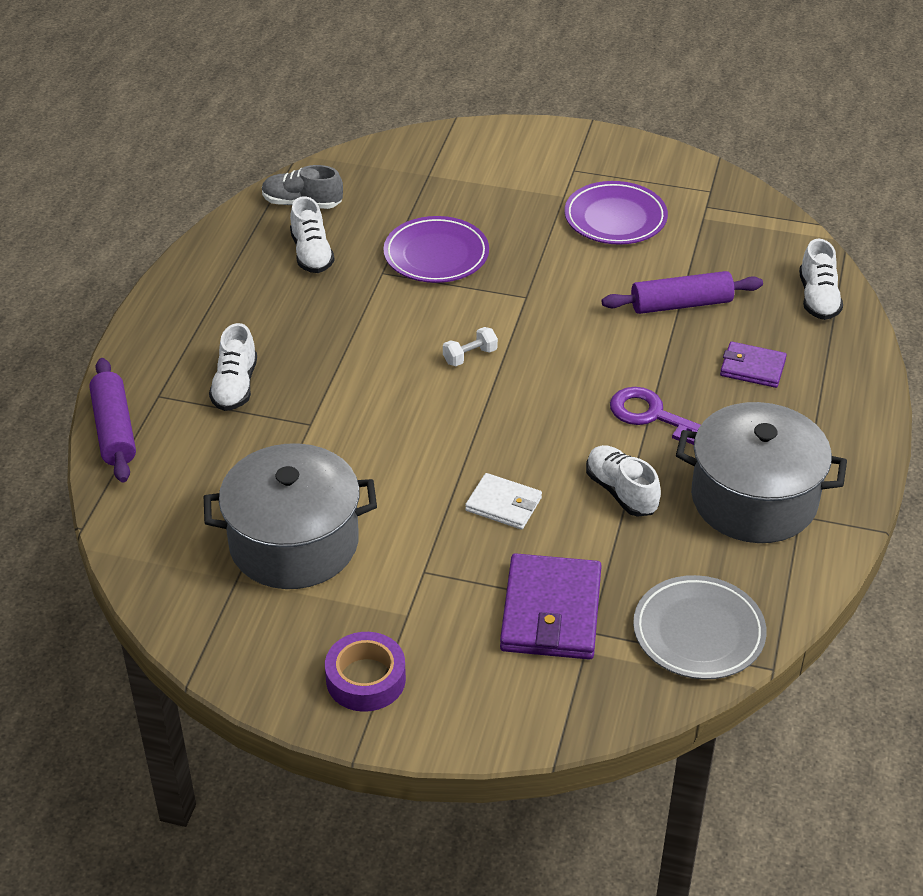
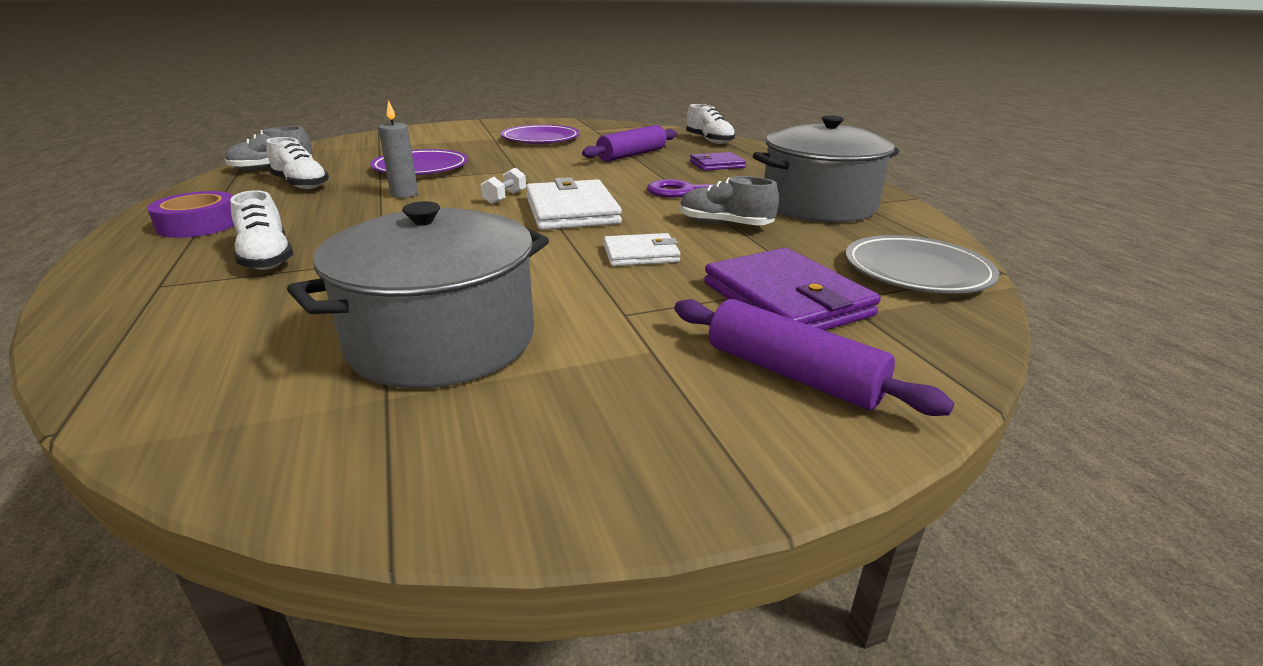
camera: 35 degrees left, 15 degrees down
(114, 430) = (95, 324): purple rolling pin -> purple rolling pin (792, 374)
(366, 679) = (679, 426): purple tape -> purple tape (199, 224)
(388, 311) = (404, 194): none -> grey candle
(509, 407) = (571, 211): none -> white wallet
(621, 492) = (724, 224): white shoe -> grey shoe

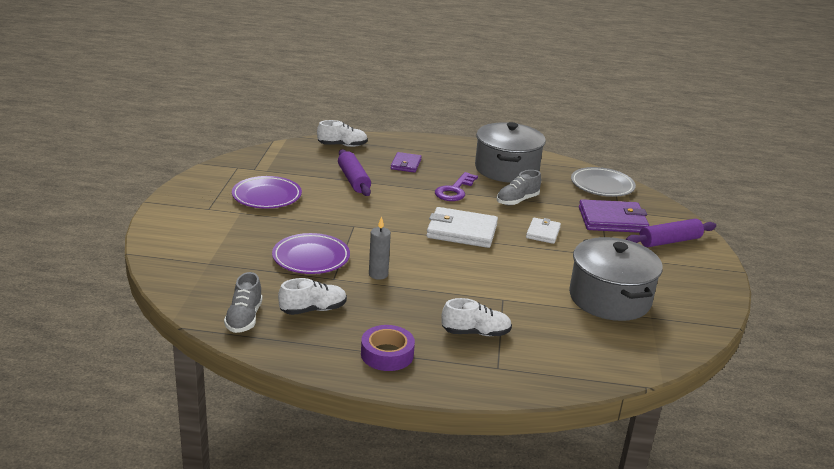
camera: 65 degrees left, 0 degrees up
(505, 198) = (418, 244): white dumbbell -> none

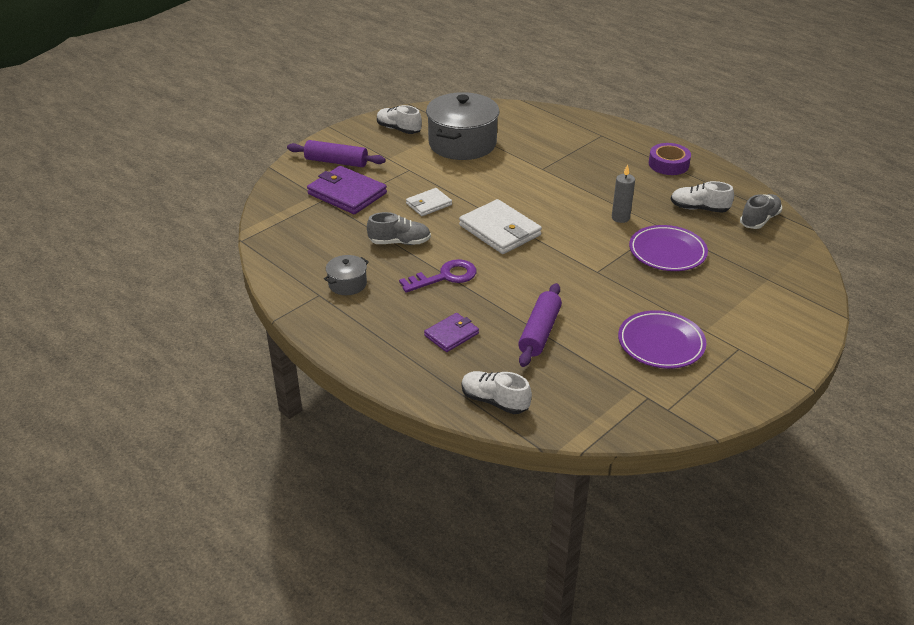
camera: 140 degrees left, 10 degrees up
(475, 333) = (591, 156): white shoe -> white shoe (398, 129)
(506, 169) = (347, 284): grey pot -> grey pot, size x0.46
(602, 185) = (287, 228): grey plate -> none

